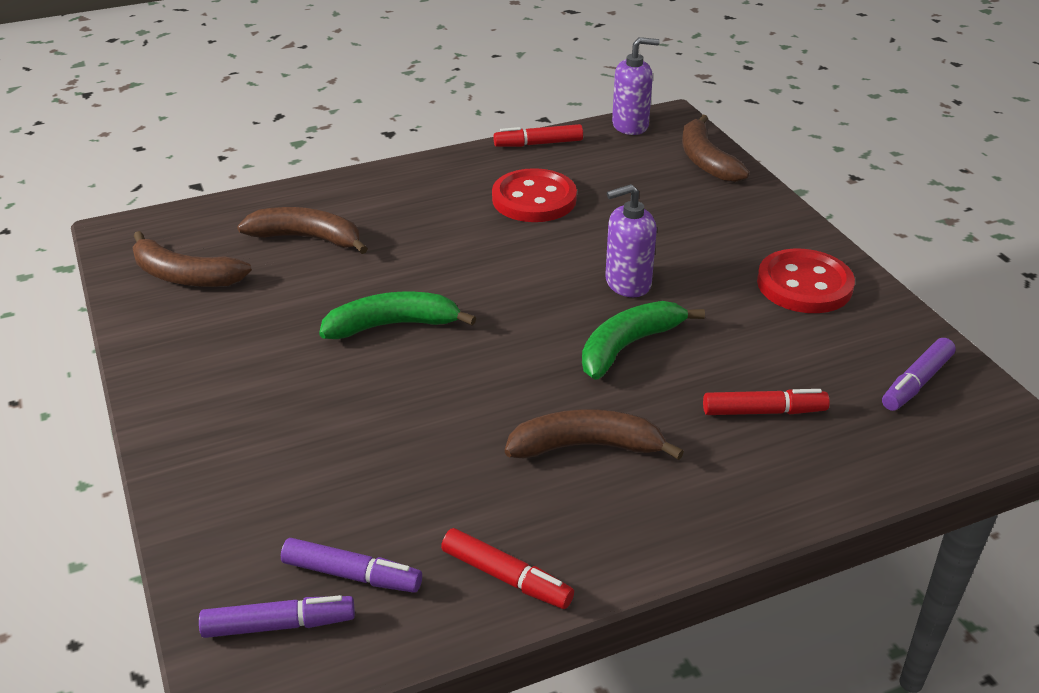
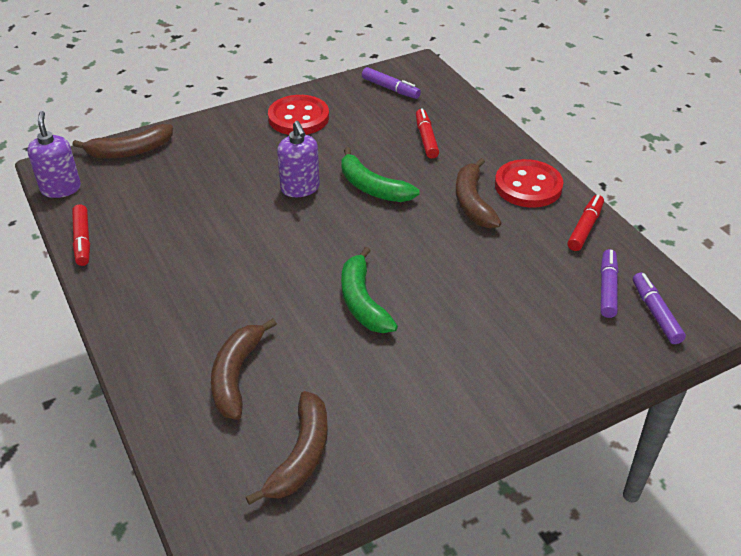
camera: 95 degrees left, 5 degrees up
(534, 199) = (180, 238): red button -> red button (528, 186)

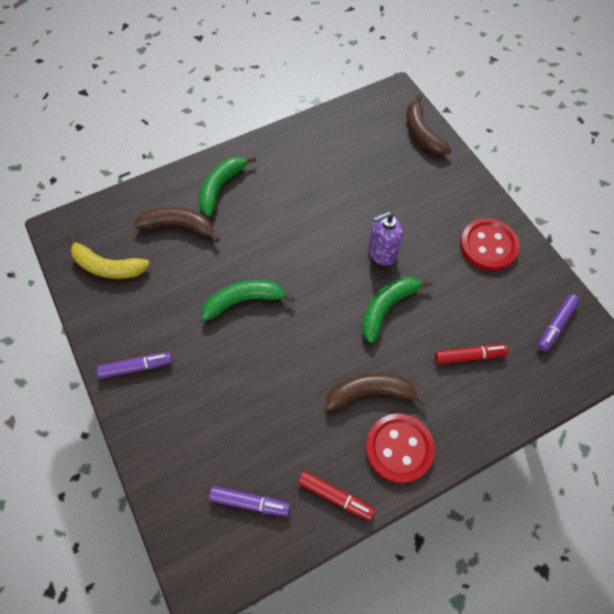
camera: 90 degrees right, 20 degrees up
(61, 188) = (371, 102): purple soap dispenser -> none
(82, 240) = (314, 124): red marker -> none
(174, 332) = (221, 187): none -> green banana
(301, 455) = (107, 266): brown banana -> yellow banana
(655, 313) = (215, 542): purple marker -> purple marker (136, 367)

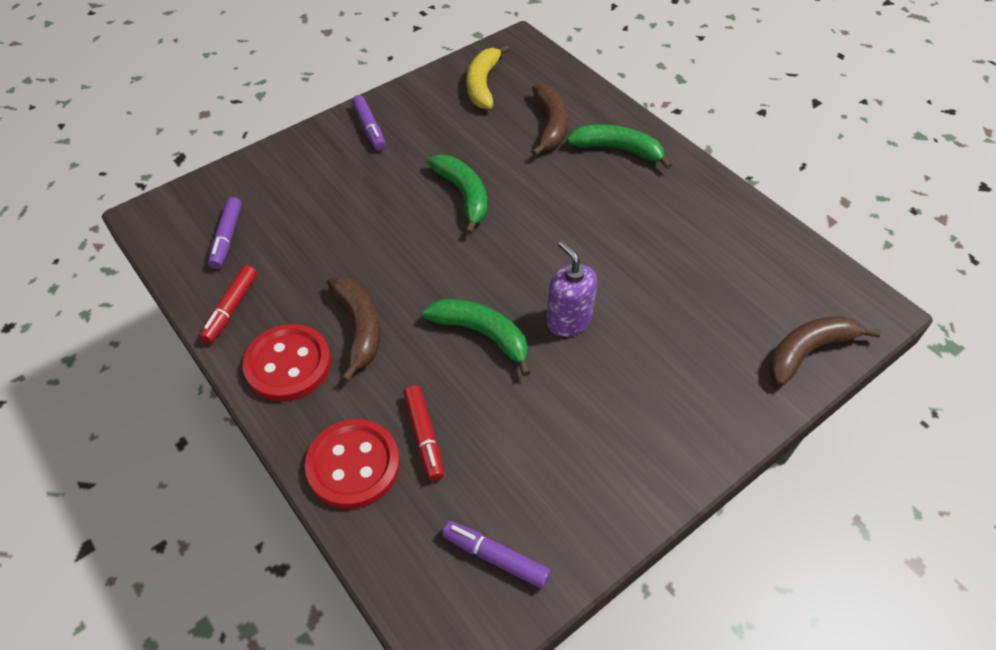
camera: 80 degrees right, 10 degrees down
(488, 246) = (619, 455): red button -> red button (353, 465)

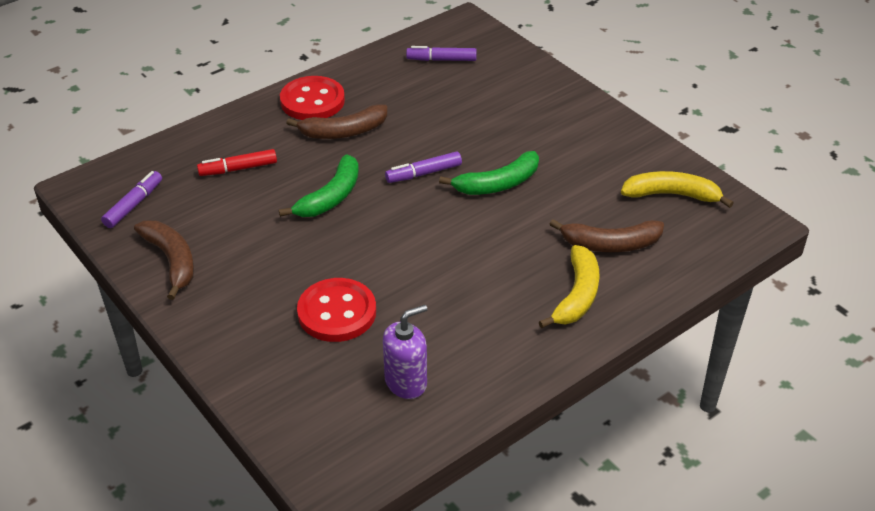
camera: 90 degrees right, 10 degrees down
(231, 309) = (368, 70): red marker -> none
(353, 465) = (221, 137): red button -> red button (337, 312)
(369, 128) = (586, 122): purple marker -> purple marker (423, 173)
(568, 320) = (341, 248): purple soap dispenser -> purple soap dispenser (406, 382)
(618, 150) = (577, 295): green banana -> yellow banana
(808, 351) = (287, 415): brown banana -> brown banana (171, 261)

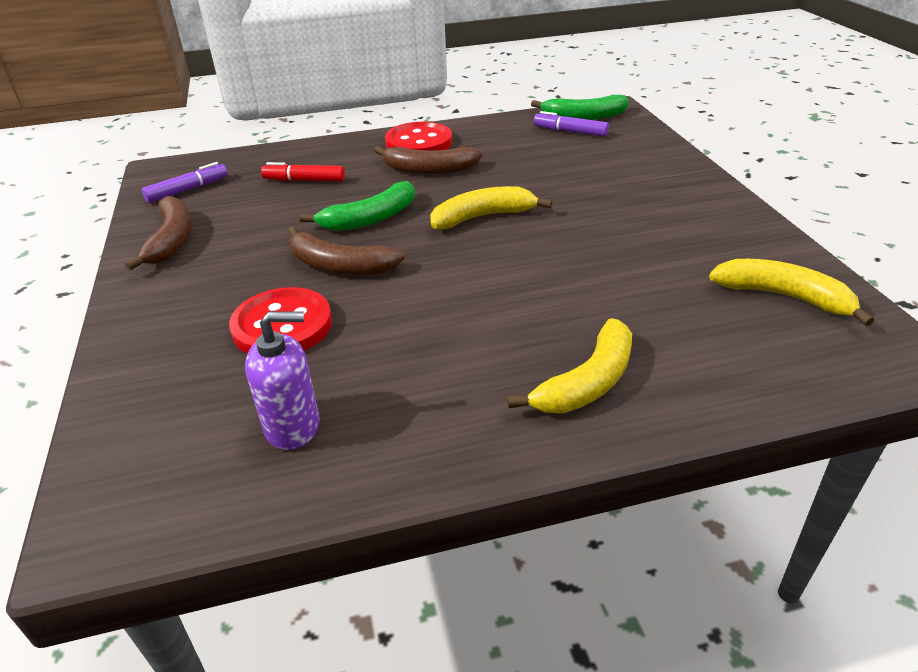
camera: 25 degrees right, 5 degrees down
(423, 173) = (483, 217): purple marker -> yellow banana
(497, 184) = (560, 242): green banana -> green banana (584, 117)
(610, 244) = (668, 333): brown banana -> brown banana (339, 266)

